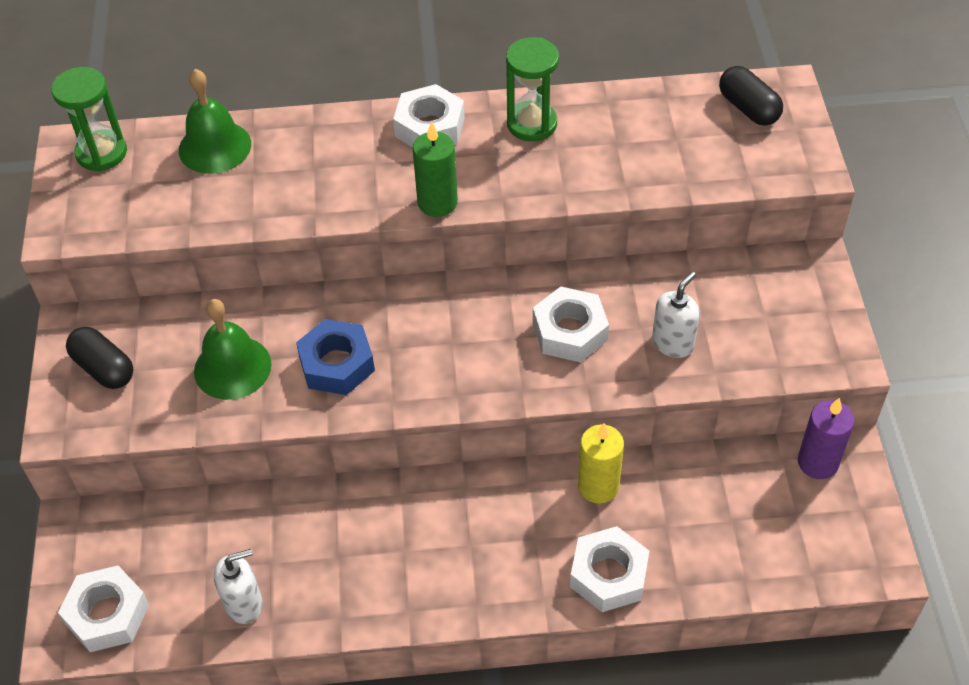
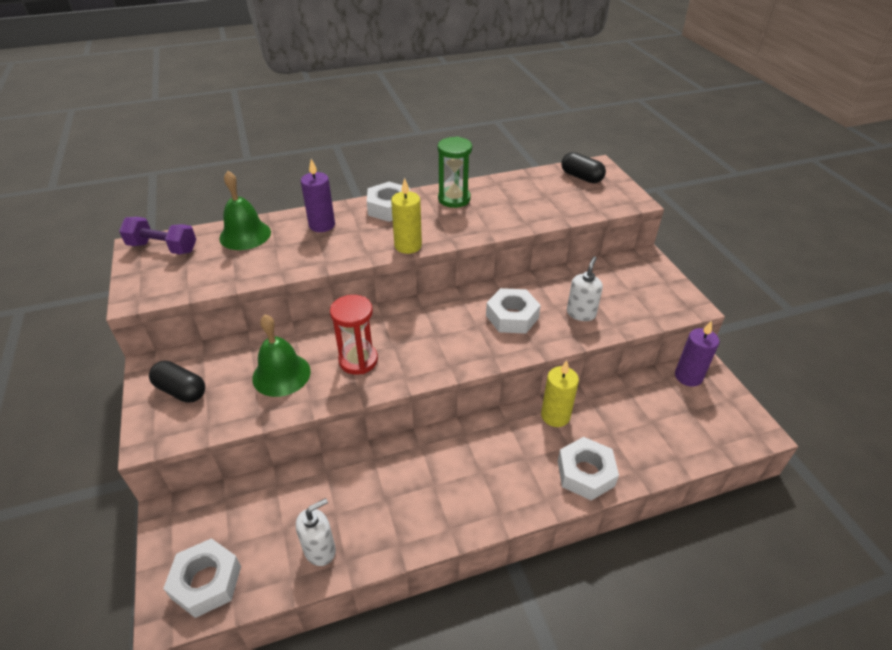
camera: 15 degrees left, 10 degrees down
(101, 153) = (163, 248): green hourglass -> purple dumbbell
(325, 145) = (322, 225): none -> purple candle
(337, 364) = (358, 360): blue nut -> red hourglass
(437, 203) = (408, 246): green candle -> yellow candle

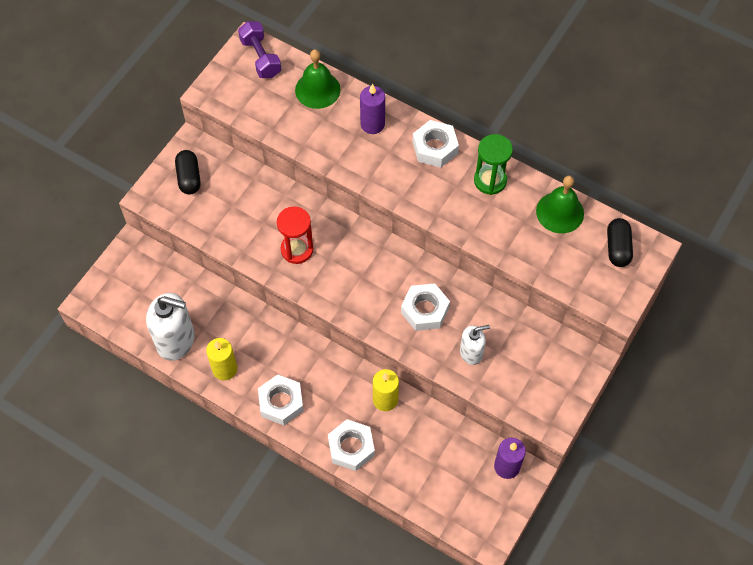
camera: 50 degrees right, 20 degrees up
(206, 582) = (115, 303): white nut -> white nut (281, 402)
(281, 374) = (247, 218): green bell -> green bell (560, 212)
(320, 550) = (176, 340): white soap dispenser -> white soap dispenser, size x1.75
(408, 246) = (401, 196): yellow candle -> yellow candle (224, 369)

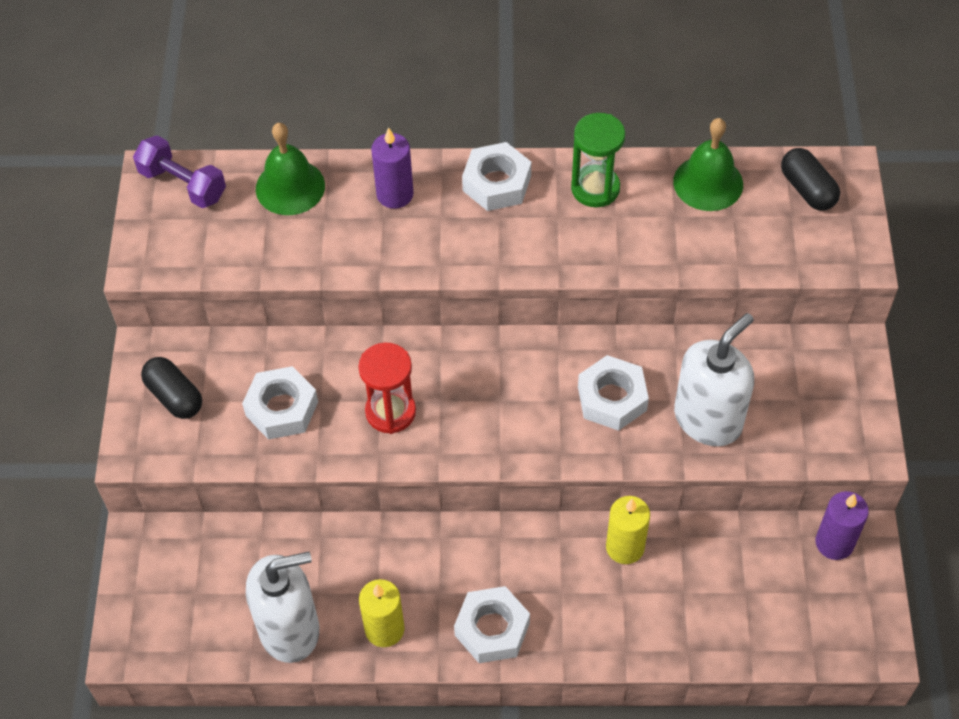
camera: 30 degrees left, 5 degrees down
(351, 447) = (625, 634): white nut -> white nut (281, 408)
(471, 353) = (708, 419): white soap dispenser -> white soap dispenser, size x1.75

